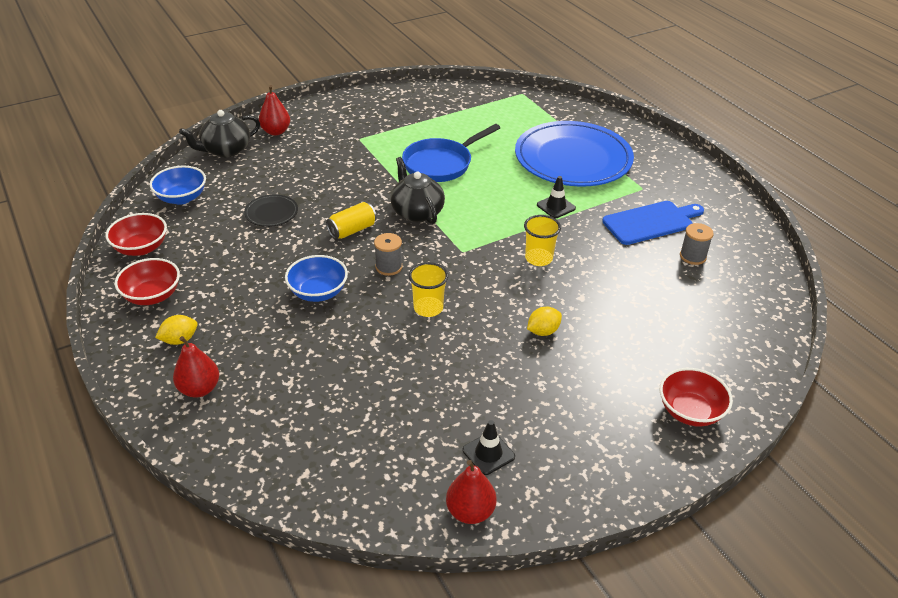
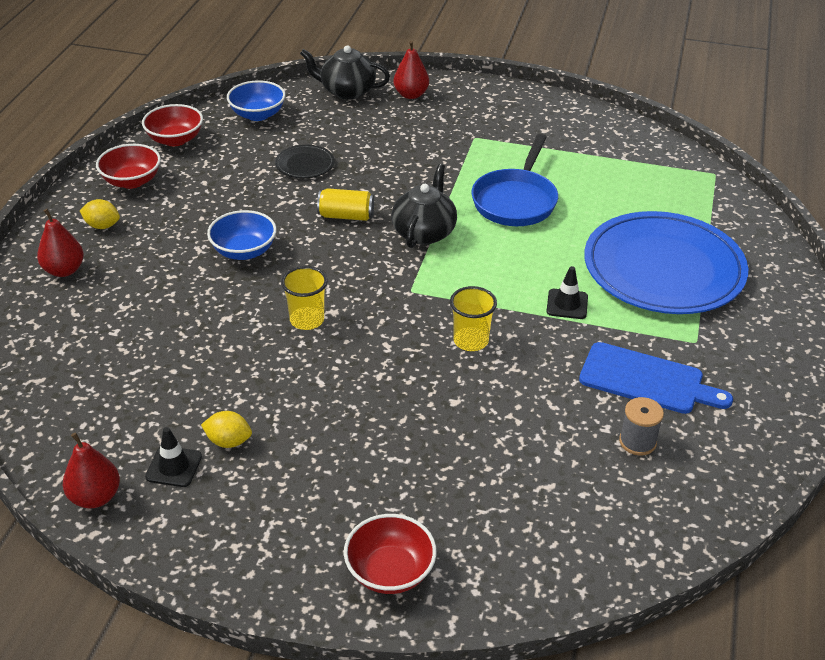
camera: 45 degrees right, 0 degrees up
(389, 267) = (328, 265): grey spool -> none
(441, 164) = (516, 200): blue pan -> blue pan turned 75 degrees counterclockwise
(543, 331) = (371, 405): yellow lemon -> yellow lemon (228, 441)

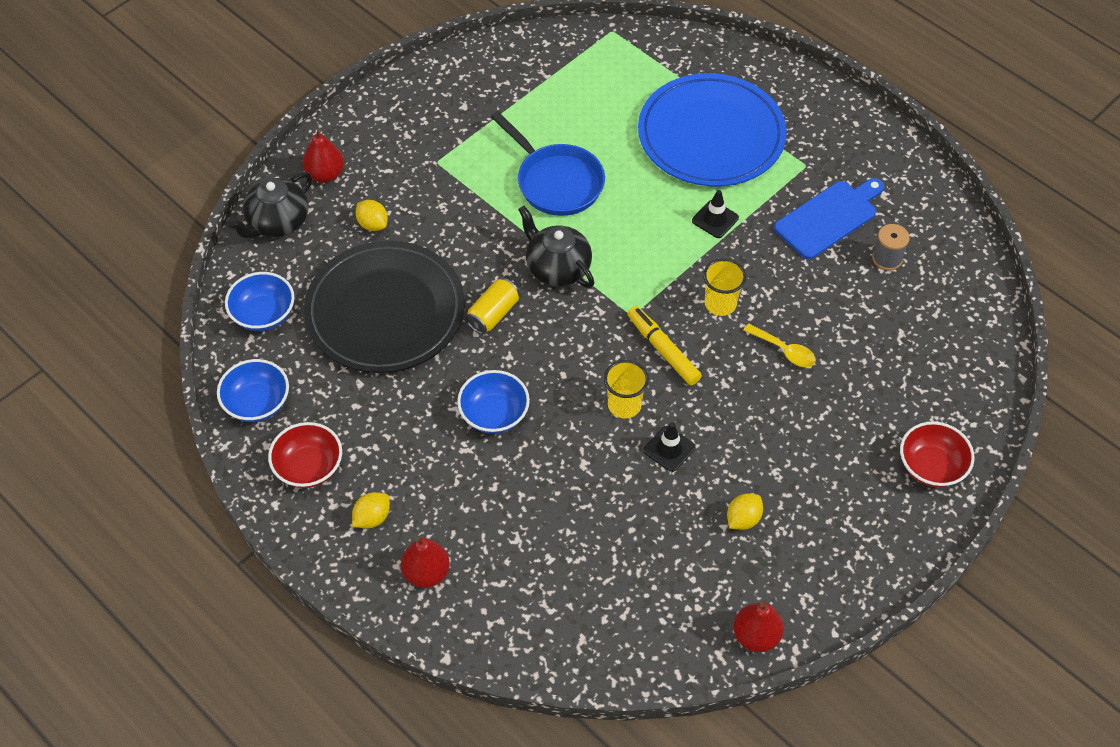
camera: 60 degrees left, 15 degrees up
(174, 467) = (751, 568): black traffic cone -> black traffic cone (669, 449)
(175, 139) = (257, 403): red bowl -> blue bowl
(305, 164) = (385, 311): black plate -> black plate, size x2.43
(384, 130) = (373, 224): none -> yellow lemon
(387, 322) = (663, 350): none -> yellow marker
(452, 403) = (784, 350): none -> yellow spoon

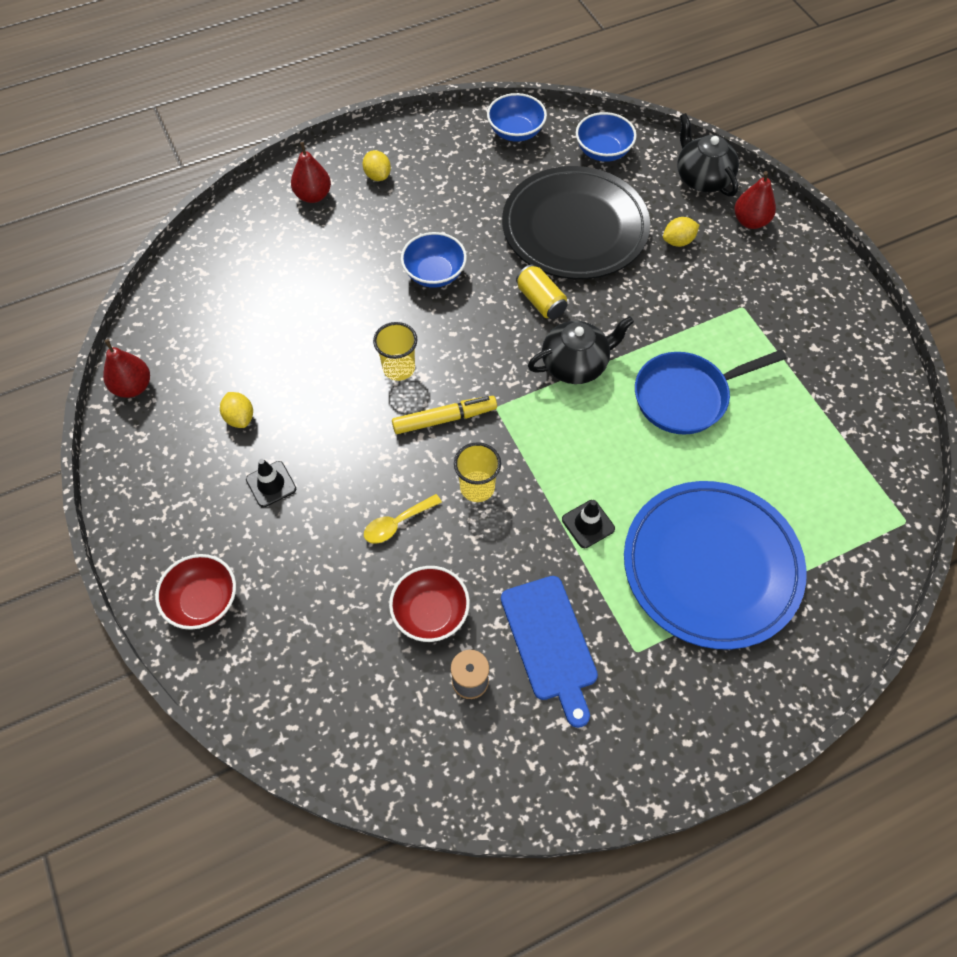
camera: 110 degrees right, 5 degrees up
(309, 467) = (442, 149): red bowl -> red bowl (430, 613)
(669, 449) = (337, 387): black traffic cone -> black traffic cone (271, 484)

